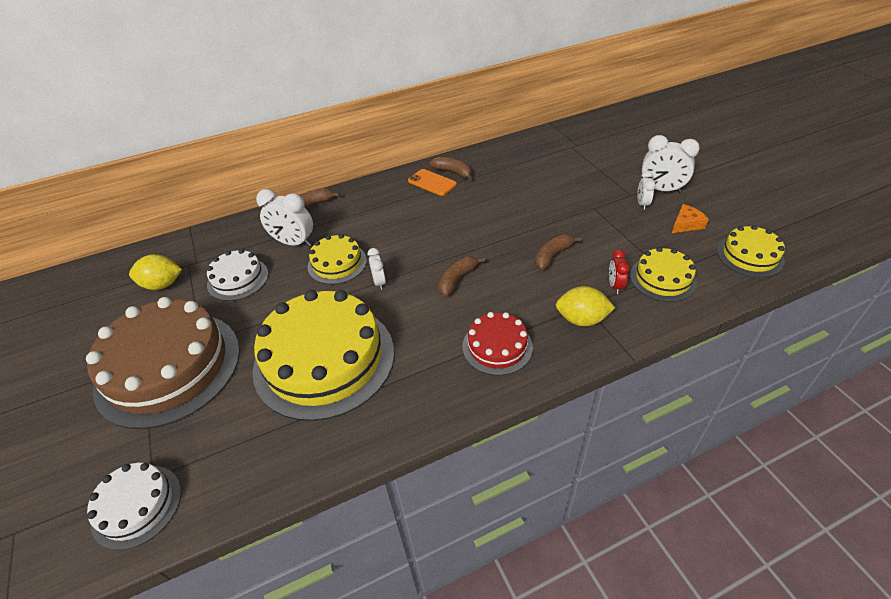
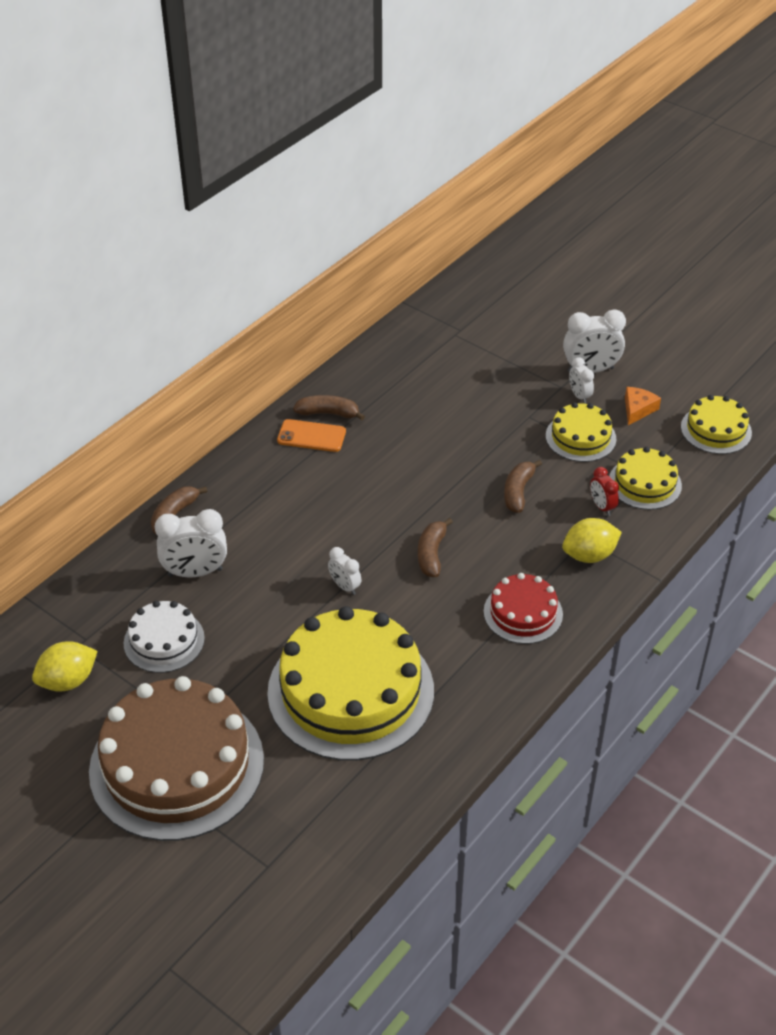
camera: 30 degrees left, 0 degrees up
(137, 506) = (276, 894): white cake -> none
(337, 263) = (274, 580): yellow cake -> yellow cake (580, 437)

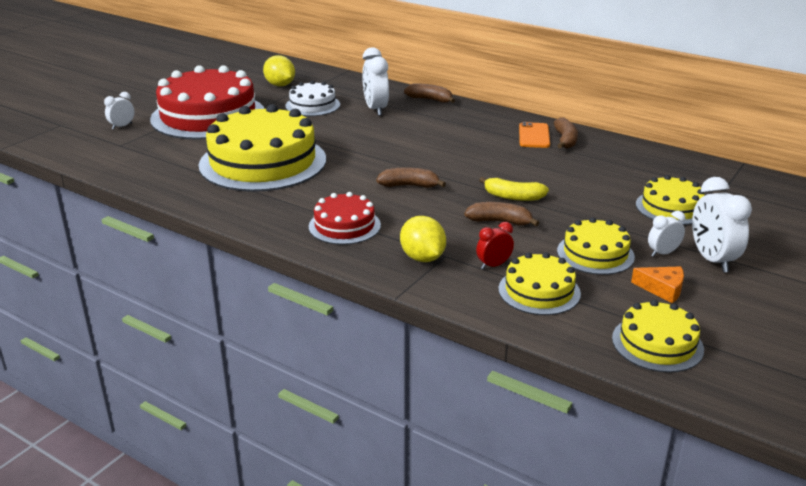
camera: 85 degrees right, 15 degrees down
(177, 765) = (208, 116): brown cake -> red cake
(345, 586) = (368, 155): white clock -> white clock (122, 126)
(465, 475) = (513, 197): none -> yellow banana
(494, 371) = (671, 207): none -> yellow cake

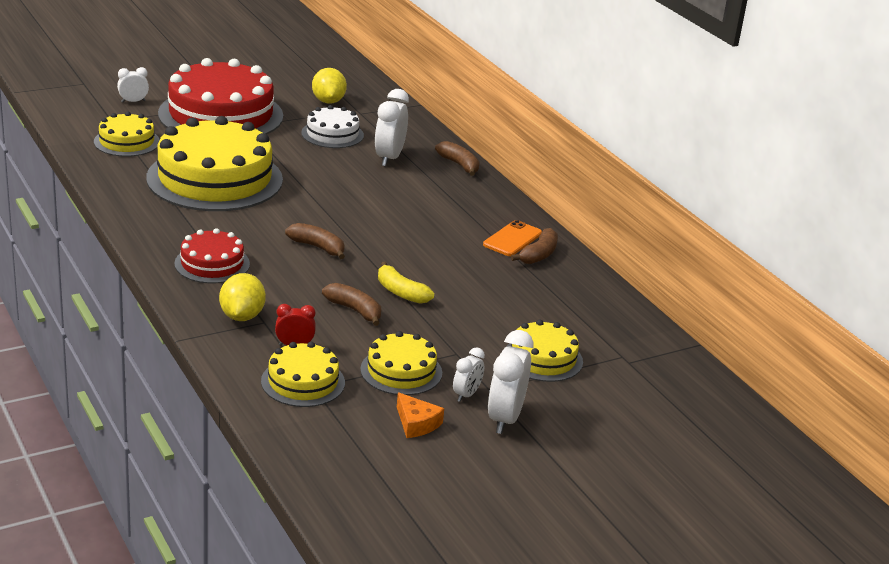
camera: 25 degrees right, 0 degrees up
(657, 343) = (342, 462): yellow cake -> yellow cake (127, 142)
(663, 253) = (466, 395): white clock -> white clock turned 120 degrees clockwise

